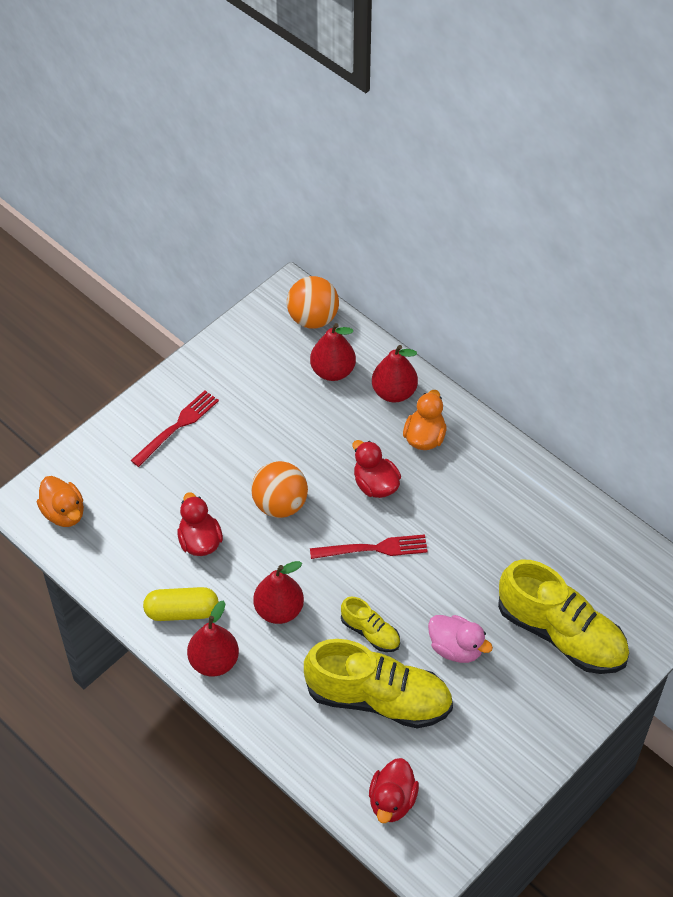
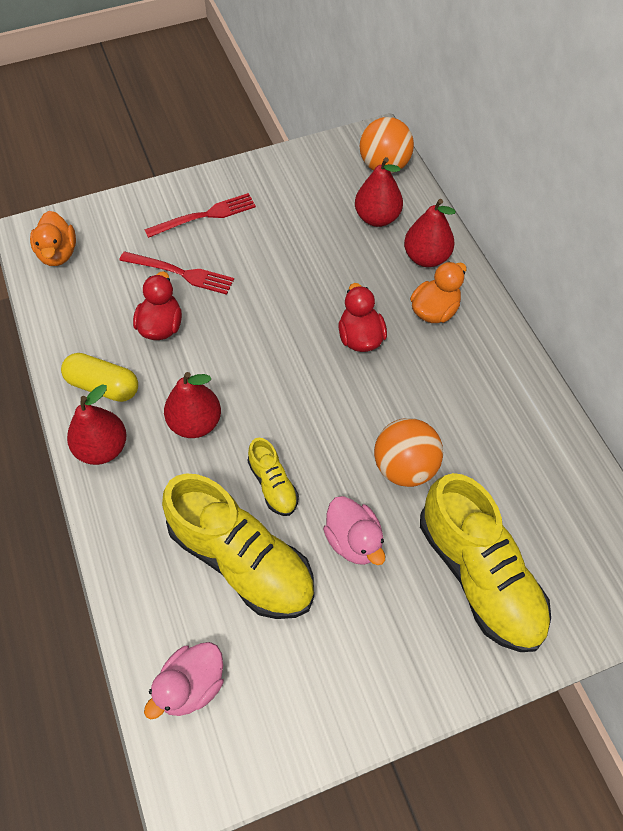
camera: 25 degrees right, 5 degrees up
(280, 504) = (257, 321): orange ball -> orange ball (405, 467)
(374, 548) = (324, 400): red fork -> red fork (181, 273)
(392, 801) = (191, 685): red duck -> pink duck

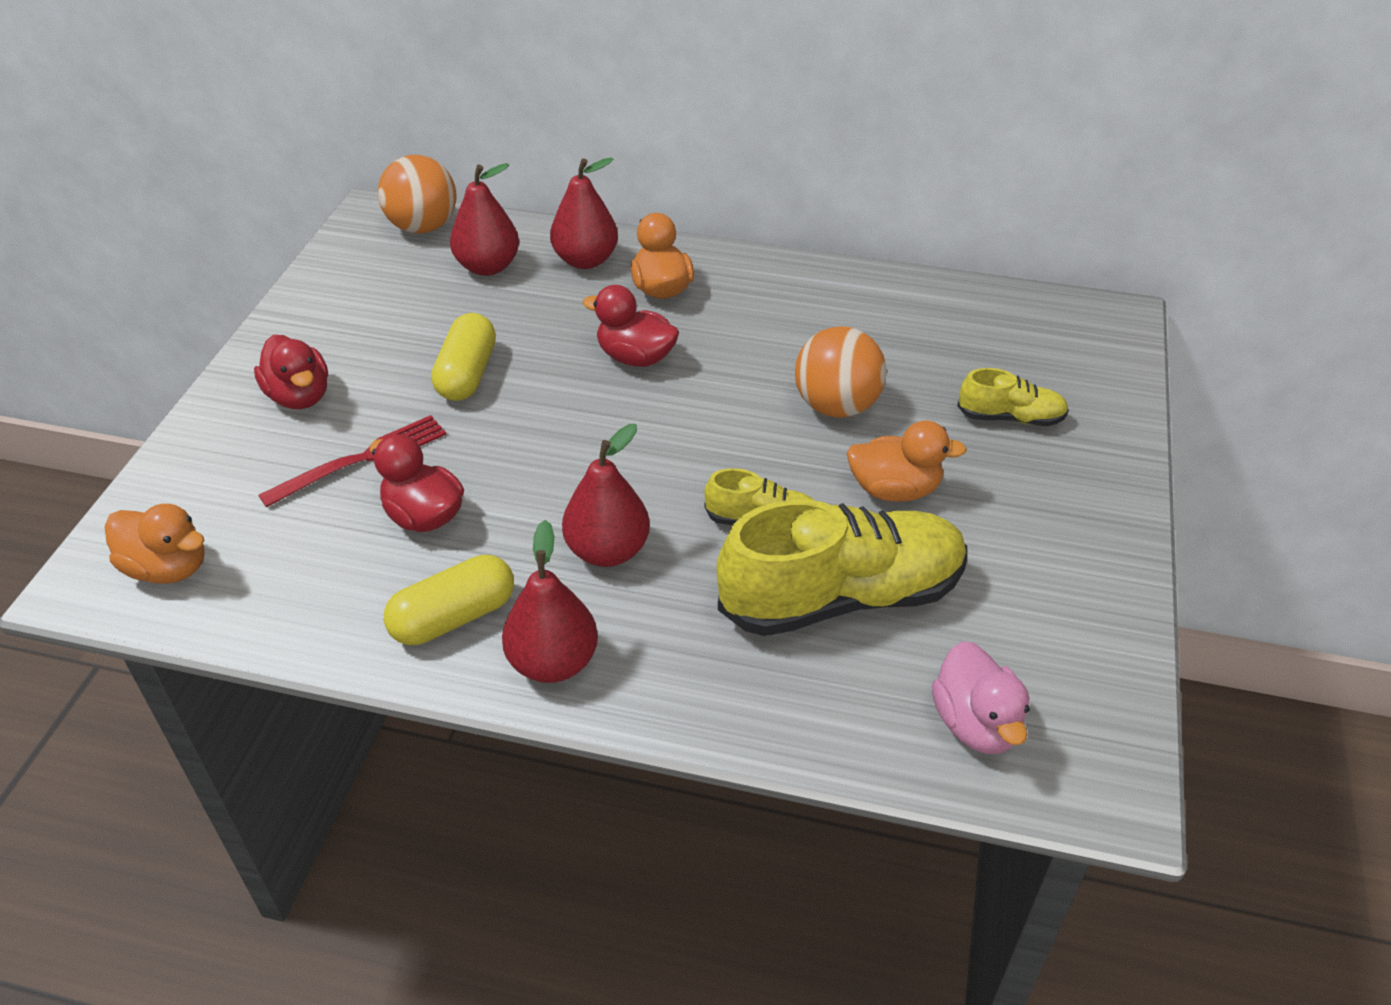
camera: 55 degrees left, 15 degrees down
(205, 216) = (299, 396): red fork -> red duck
(279, 271) = (467, 374): none -> yellow capsule
(354, 541) = (894, 490): pink duck -> orange duck
(479, 575) = (1010, 417): yellow shoe -> yellow shoe, size x0.48

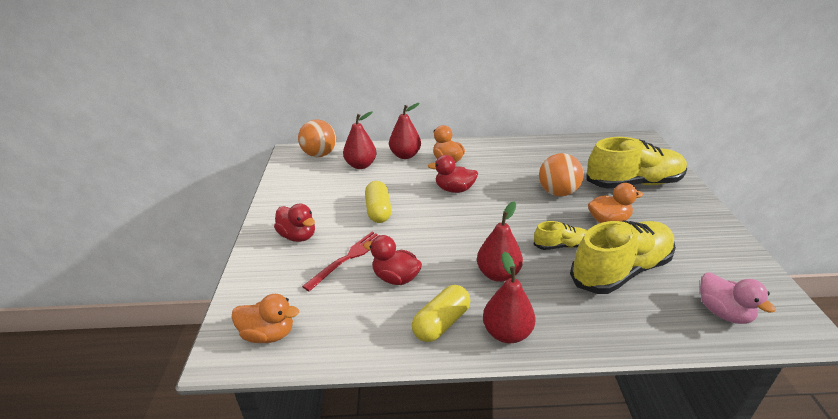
camera: 15 degrees left, 10 degrees down
(1010, 417) = (633, 183): yellow shoe -> yellow shoe, size x2.08

